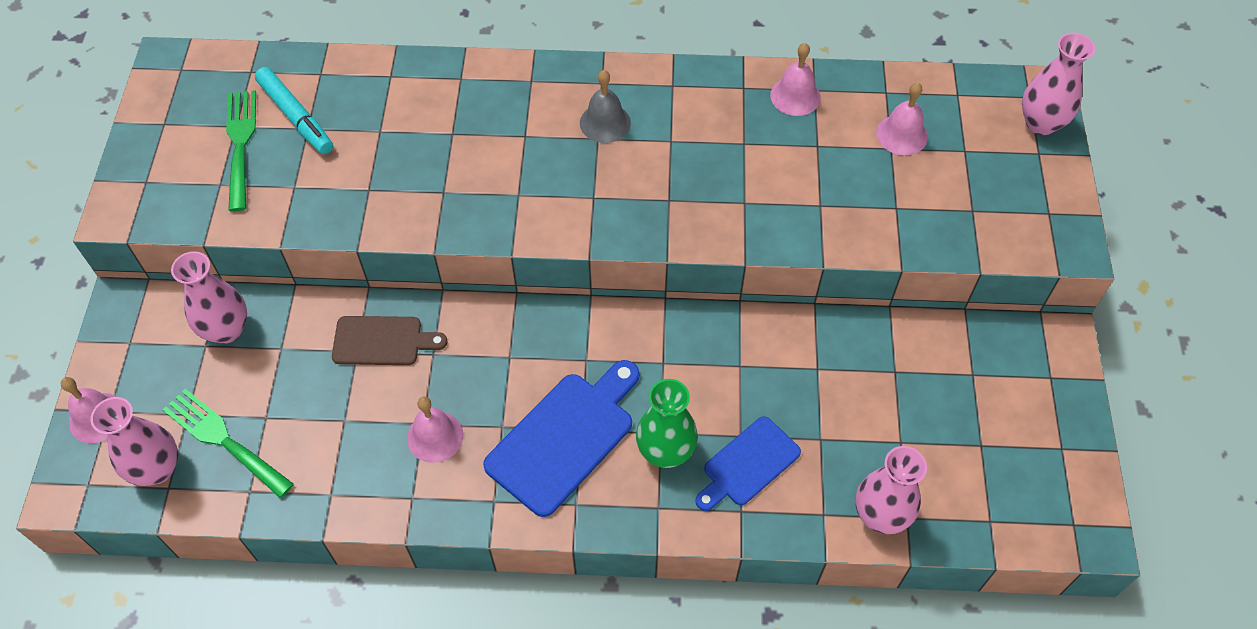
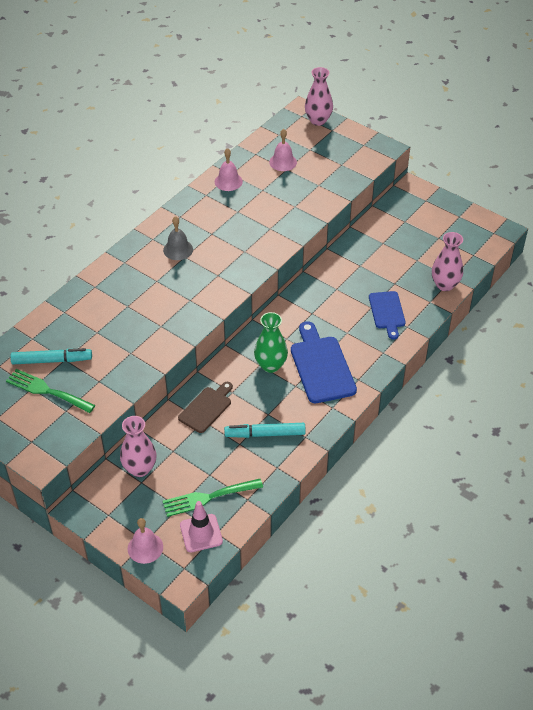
camera: 55 degrees left, 10 degrees down
(157, 469) = (201, 533): pink vase -> pink traffic cone
(382, 441) = (265, 434): none -> turquoise marker
(435, 436) = (279, 413): pink bell -> none
(665, 451) = (358, 335): green vase -> green vase (270, 365)

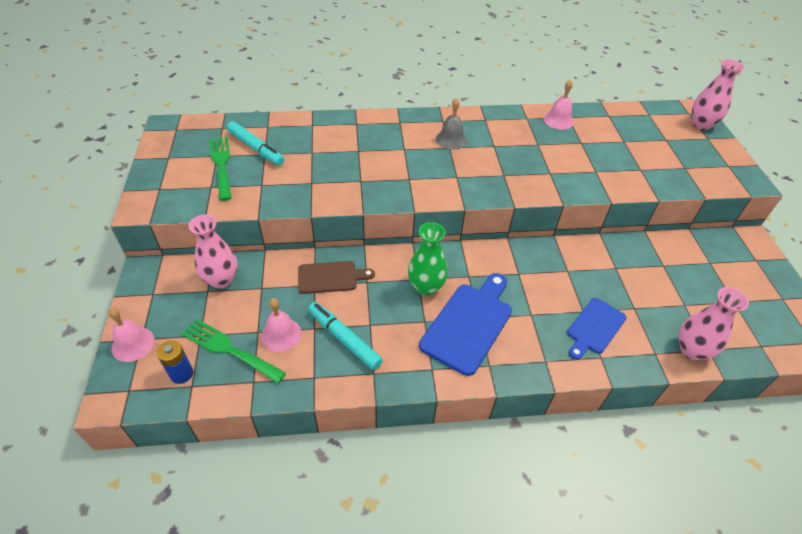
camera: 45 degrees right, 0 degrees up
(201, 533) = (181, 374): pink traffic cone -> blue battery
(283, 162) = (627, 134): pink bell -> pink bell (281, 334)

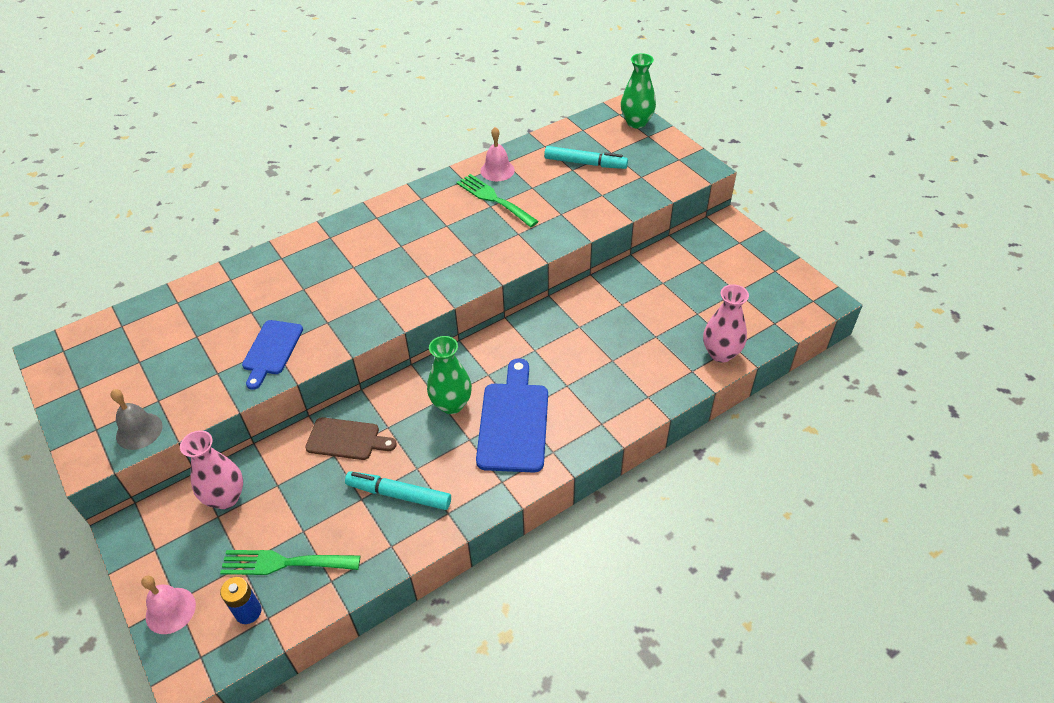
camera: 25 degrees left, 0 degrees up
(221, 164) = (153, 369): green fork -> green fork (494, 199)
(256, 148) = (181, 334): turquoise marker -> turquoise marker (585, 163)
(281, 334) = (330, 521): pink bell -> none
(331, 277) = (346, 439): brown cutting board -> brown cutting board turned 45 degrees clockwise
(451, 139) = (398, 235): grey bell -> grey bell (139, 431)
(594, 328) = (630, 371): blue cutting board -> blue cutting board (271, 350)
(701, 124) = (636, 122): pink vase -> green vase

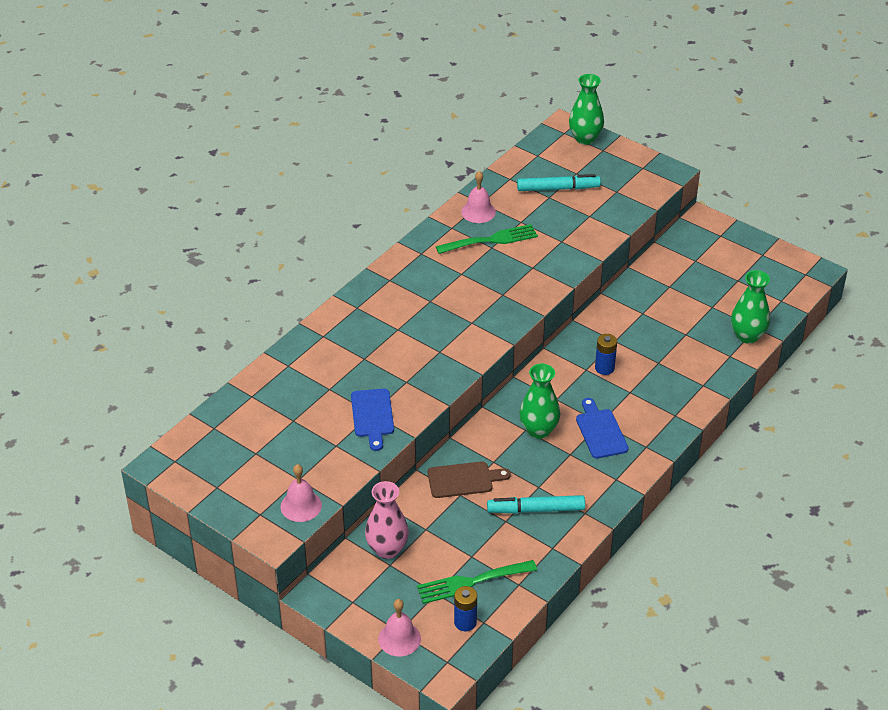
camera: 20 degrees left, 5 degrees down
(139, 431) = (301, 506): grey bell -> pink bell
(494, 199) = (491, 240): green fork -> green fork turned 135 degrees clockwise
(513, 422) = (600, 431): blue cutting board -> blue cutting board, size x0.63
(554, 353) = (604, 368): none -> blue battery
(720, 353) = (747, 336): pink vase -> green vase

